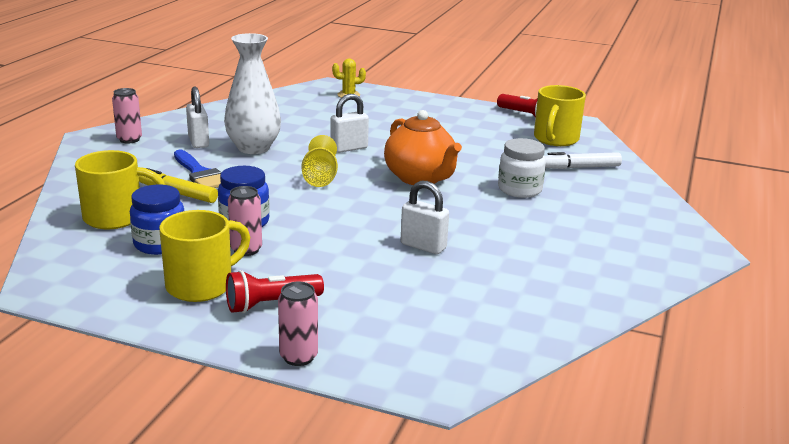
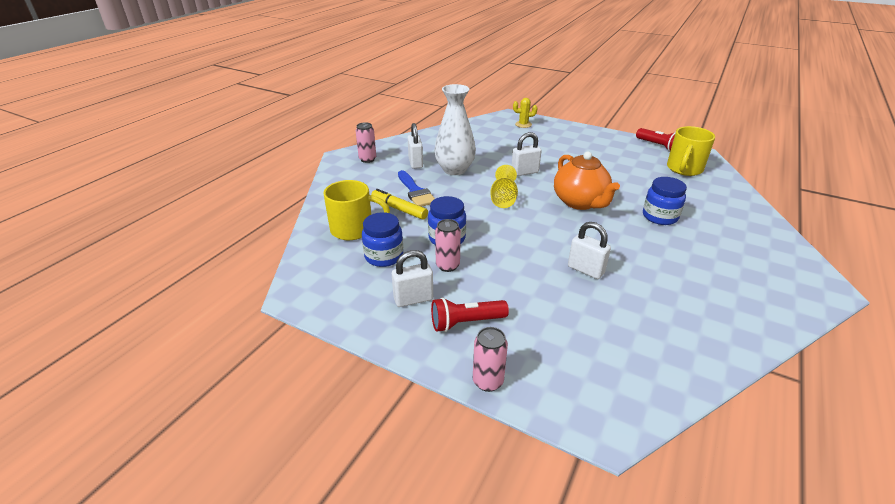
camera: 10 degrees right, 10 degrees up
(202, 285) = (413, 299): yellow mug -> white padlock
(519, 189) = (660, 217): white jar -> blue jar
(580, 167) = (707, 197): white marker -> none

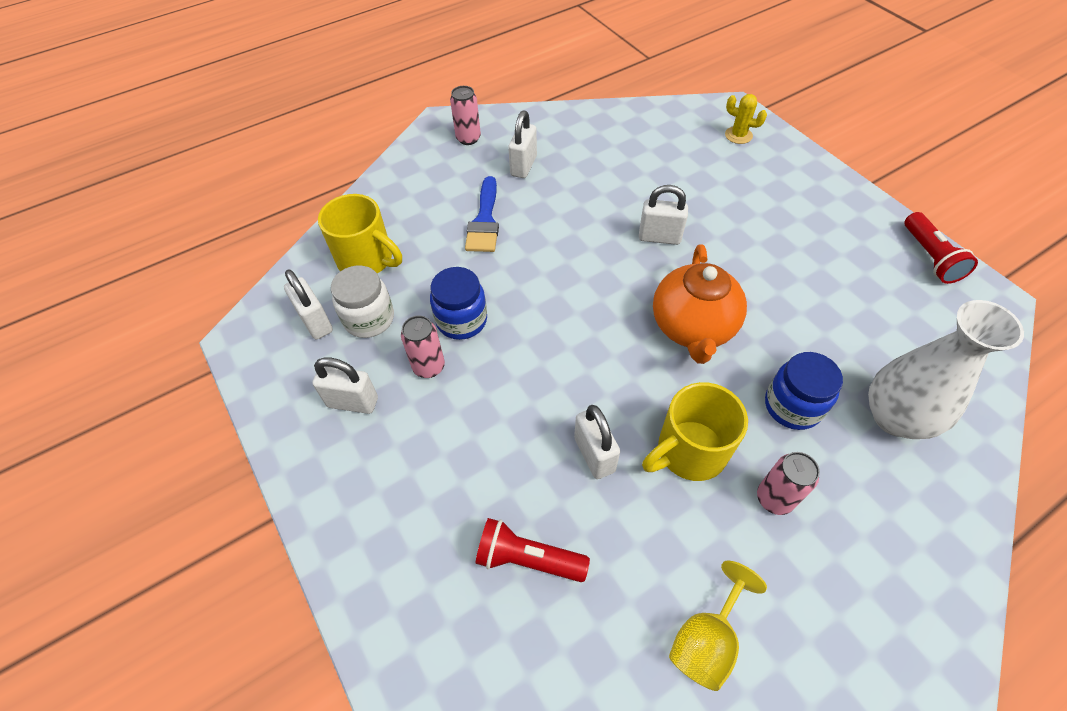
camera: 30 degrees right, 20 degrees up
(346, 269) = (316, 322): none -> white padlock
(384, 256) = (369, 319): blue jar -> white jar
(399, 209) = (442, 245): yellow marker -> none
(454, 170) = (565, 197): white vase -> white vase (895, 417)
(466, 322) = (382, 467): red flashlight -> red flashlight (527, 558)
(488, 381) = (340, 564): pink can -> pink can (774, 498)
(503, 199) = (587, 279): yellow goblet -> yellow goblet (706, 640)
(684, 169) = (929, 324): yellow mug -> yellow mug (689, 451)

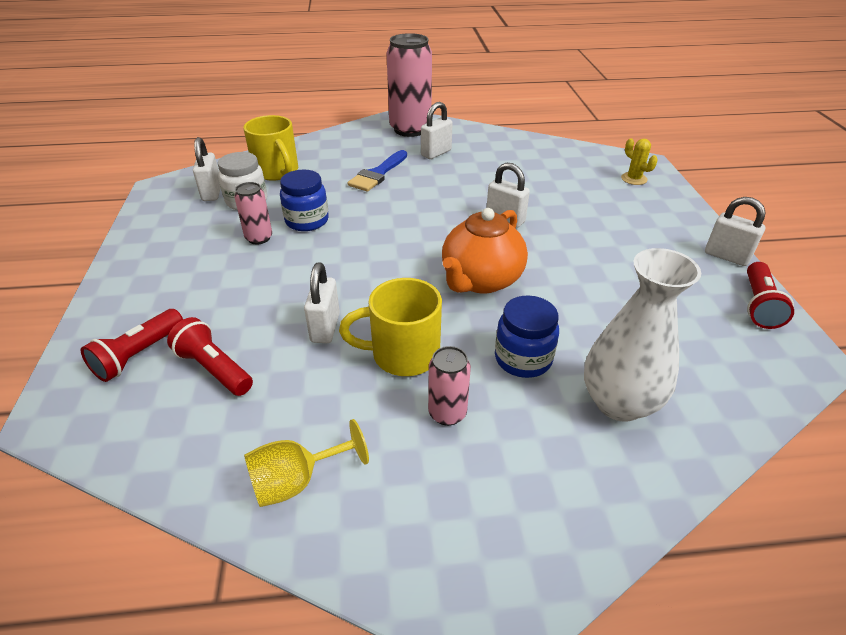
camera: 25 degrees right, 15 degrees down
(353, 402) = (191, 240): white padlock -> white padlock (726, 256)
(434, 582) = (138, 355): none -> red flashlight
(468, 138) = (410, 129): pink can -> pink can, size x2.01

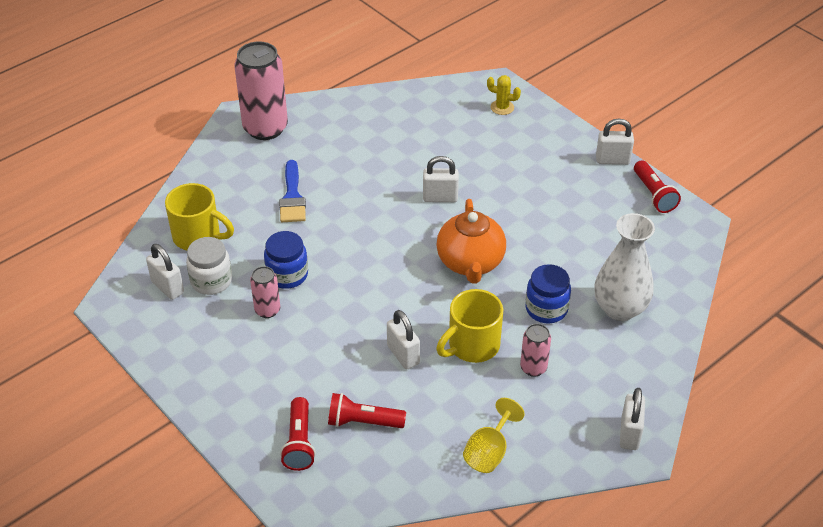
camera: 35 degrees left, 5 degrees up
(436, 153) = (318, 148): white padlock -> white padlock (629, 434)

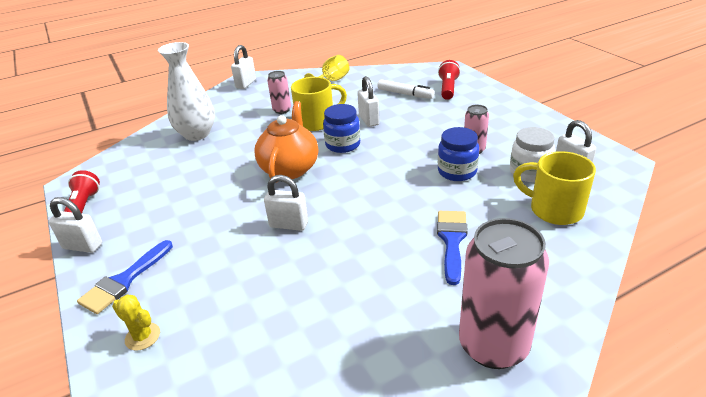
camera: 165 degrees left, 10 degrees down
(363, 422) = (405, 94): red flashlight -> white marker
(546, 309) = (250, 137): blue jar -> blue jar (343, 145)
(549, 138) = (124, 280): none -> blue brush

